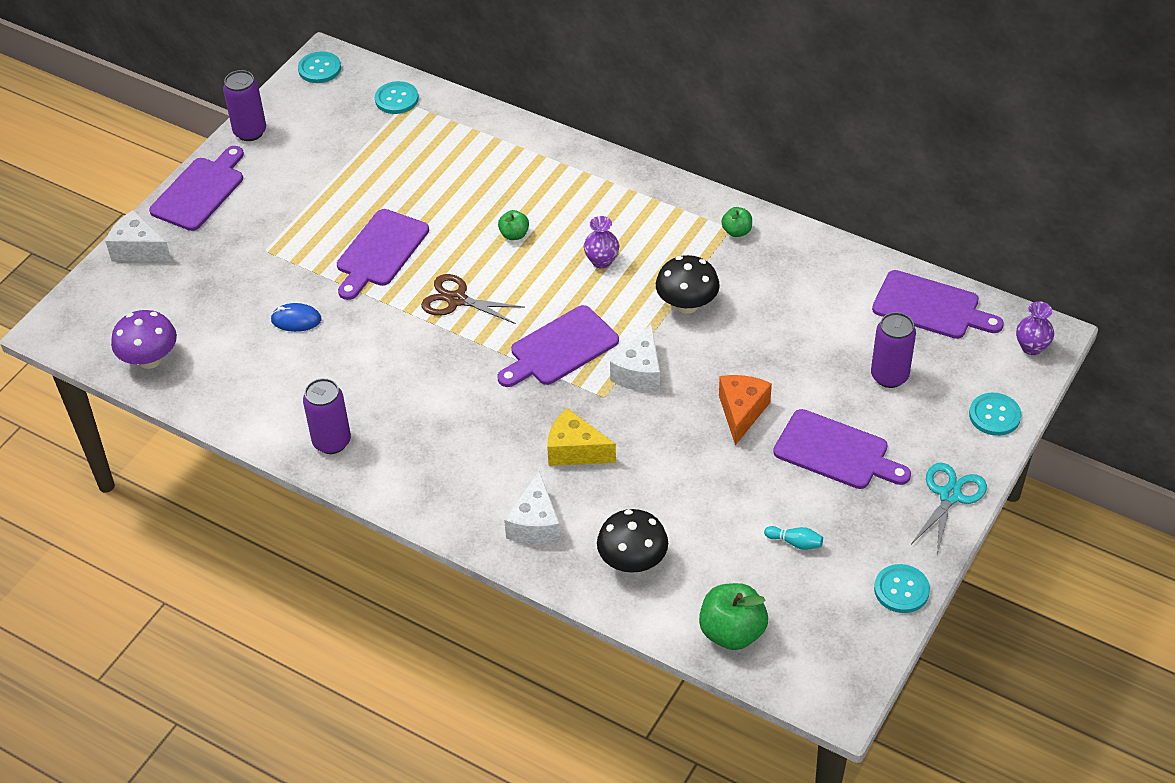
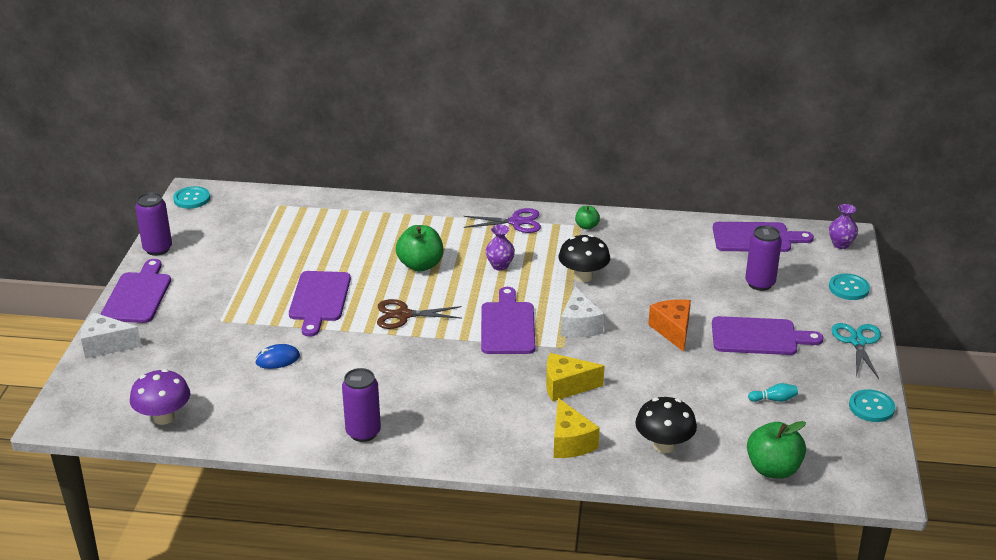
camera: 25 degrees left, 15 degrees down
(396, 99) = (268, 204): turquoise button -> none
(514, 235) = (420, 265): green apple -> green apple, size x1.85
(535, 524) = (570, 442): white cheese -> yellow cheese
(560, 348) = (507, 326): purple cutting board -> purple cutting board turned 150 degrees clockwise
(658, 202) = (516, 222): none -> purple scissors

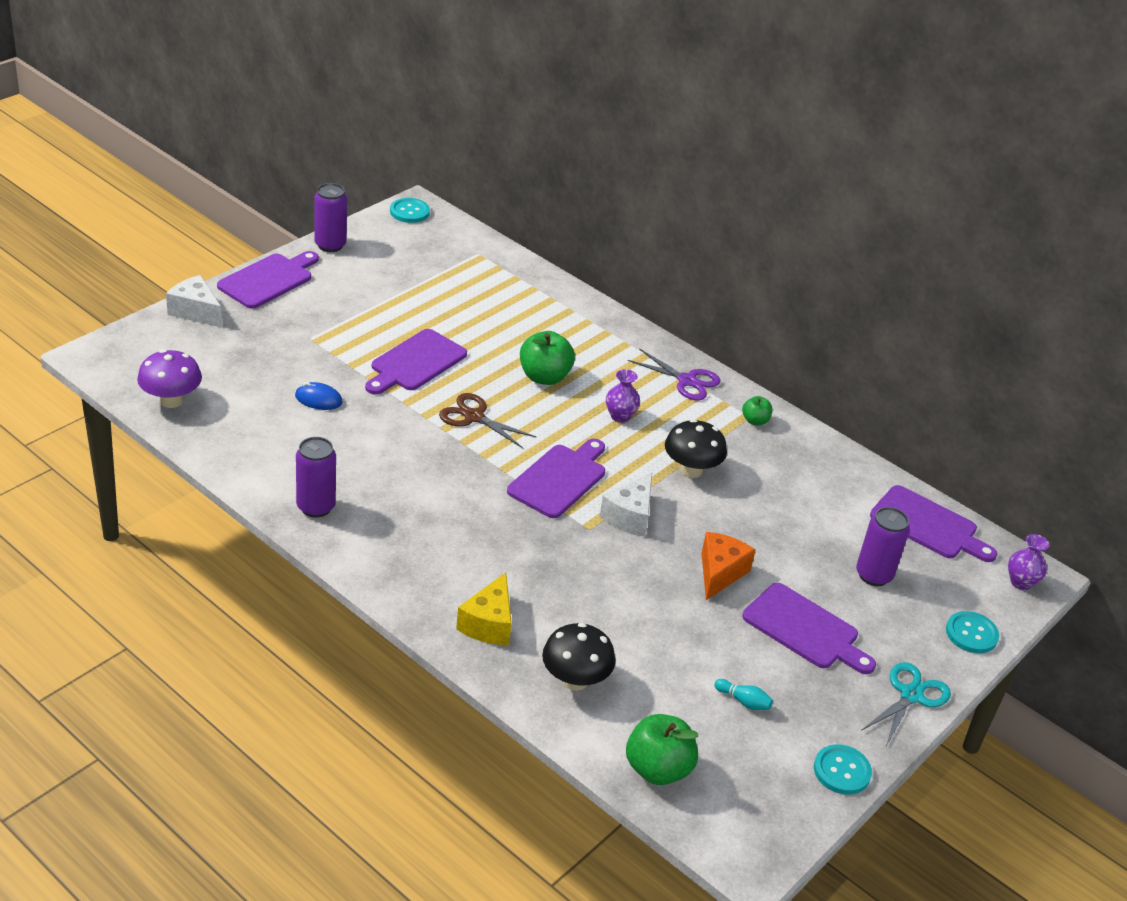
camera: 30 degrees right, 5 degrees up
(566, 386) = (547, 568): yellow cheese -> none

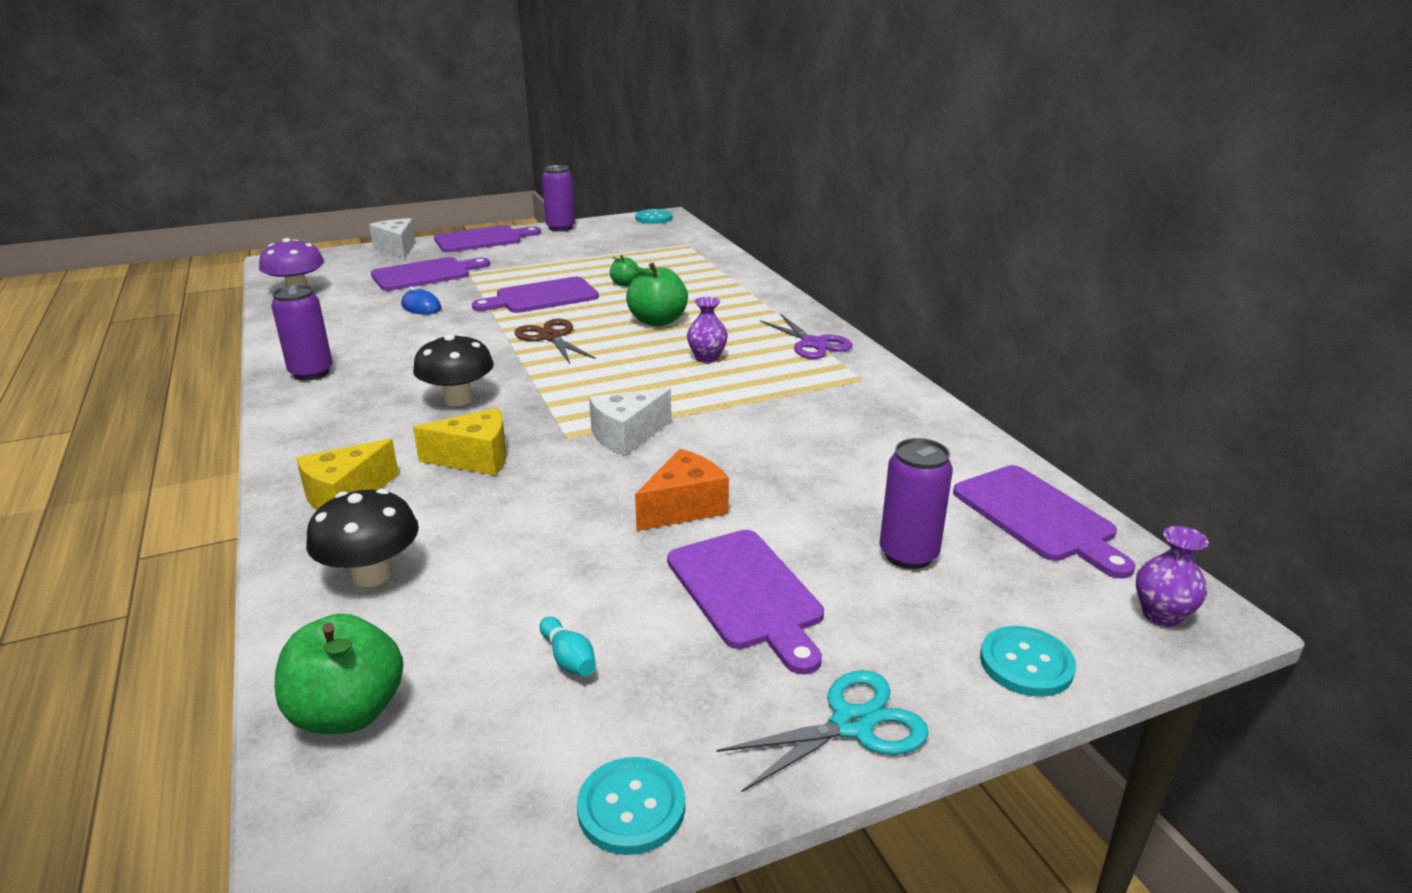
camera: 30 degrees right, 10 degrees down
(544, 566) = (475, 458): none -> yellow cheese
(559, 479) = (582, 393): purple cutting board -> purple cutting board (425, 274)
(691, 470) = (745, 410): black mushroom -> black mushroom (458, 399)
(755, 421) = (866, 384): green apple -> green apple (624, 284)

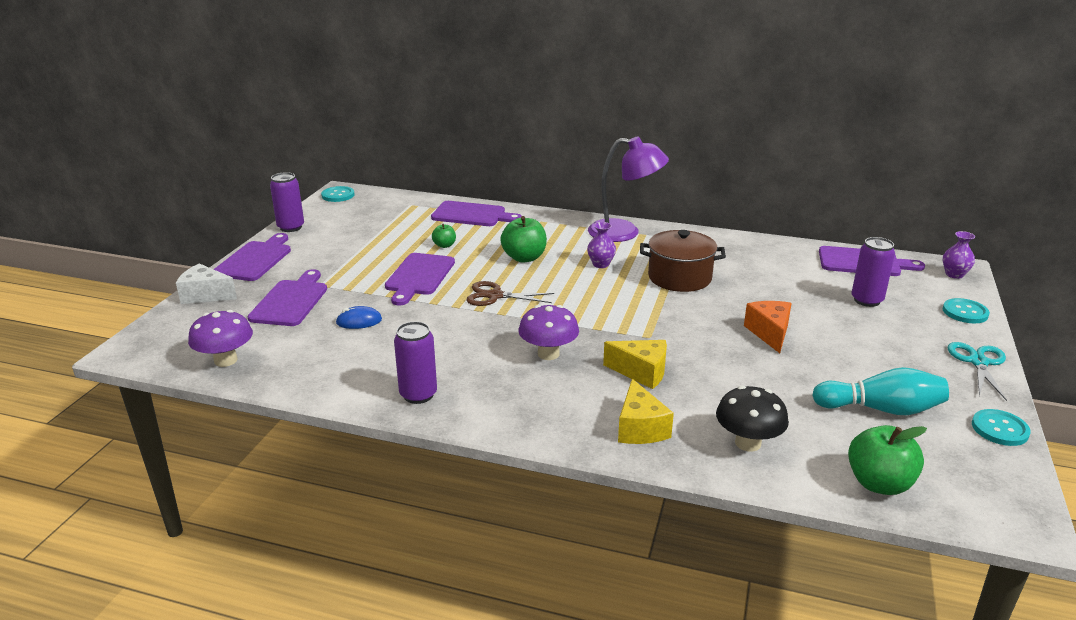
camera: 50 degrees left, 0 degrees up
(458, 399) = (548, 354): black mushroom -> purple mushroom
(475, 458) = (641, 372): yellow cheese -> yellow cheese turned 75 degrees clockwise
(568, 659) = (881, 409): turquoise bowling pin -> turquoise bowling pin, size x2.25
(627, 436) = (670, 320): white cheese -> none
(747, 593) = (864, 347): purple cutting board -> purple cutting board (472, 215)
(748, 407) = (679, 278): none -> brown pot
(812, 343) = (624, 232): purple scissors -> purple lamp

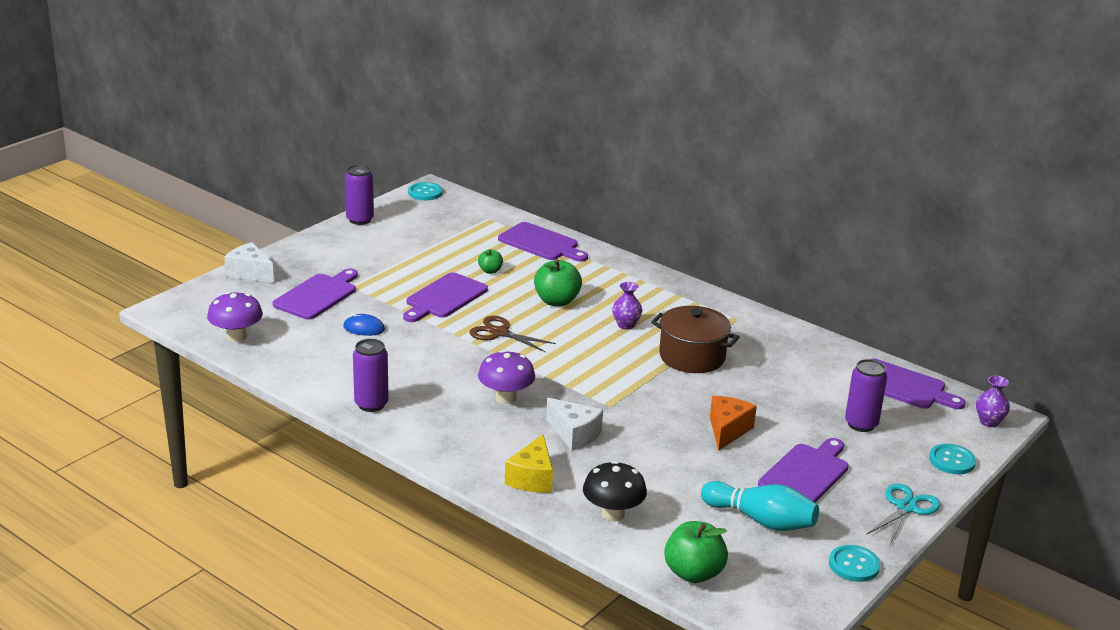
camera: 20 degrees right, 0 degrees up
(255, 259) = (309, 247): purple cutting board -> purple cutting board (805, 473)
(624, 232) = (680, 297): purple lamp -> none
(641, 372) = (574, 434): yellow cheese -> white cheese

